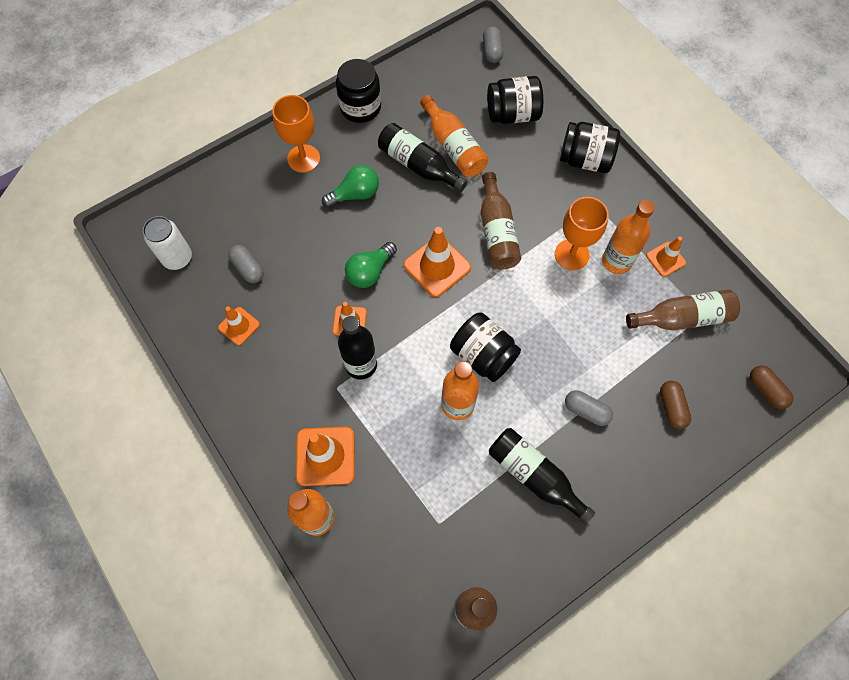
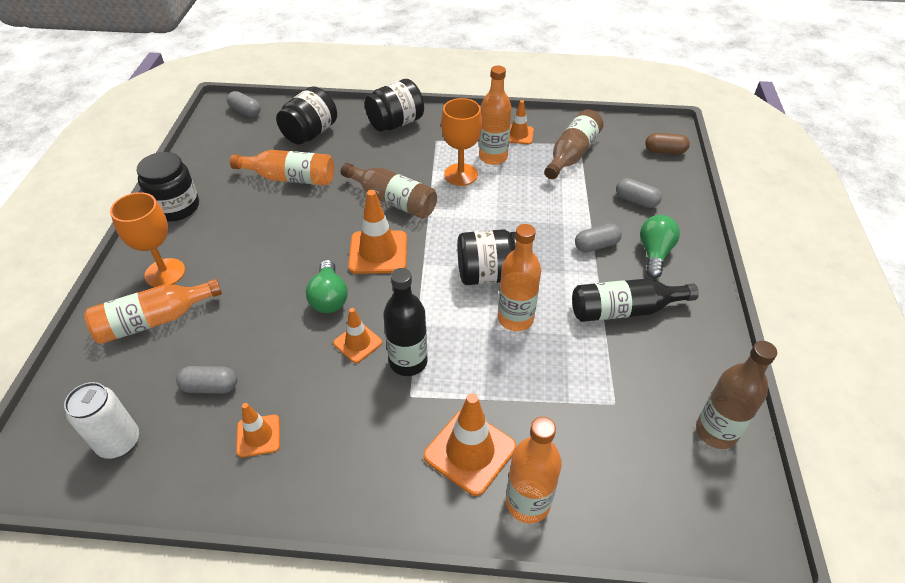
camera: 50 degrees left, 20 degrees down
(265, 191) = (154, 320): none -> orange bottle
(355, 194) = (247, 261): green light bulb -> green light bulb (654, 253)
(418, 165) = (277, 207): black bottle -> none
(671, 407) = (636, 201): brown capsule -> grey capsule

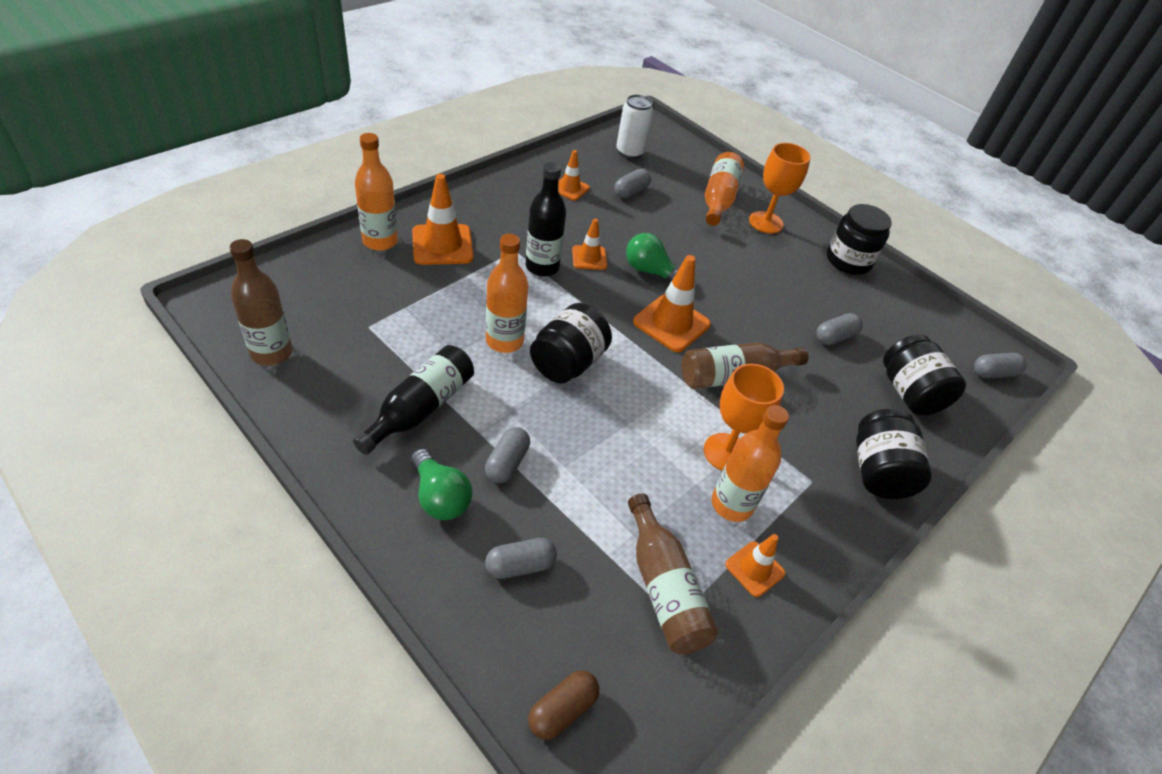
camera: 125 degrees right, 0 degrees up
(290, 178) = (835, 337): orange bottle -> grey capsule

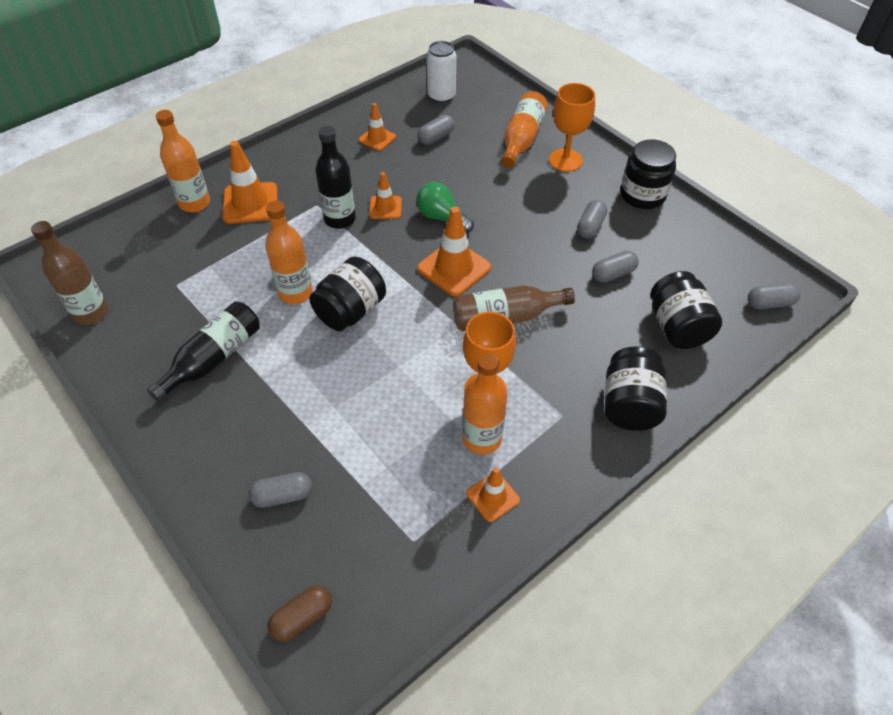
camera: 10 degrees right, 5 degrees up
(440, 497) = (221, 437): green light bulb -> none
(507, 463) = (283, 405): grey capsule -> grey capsule (590, 226)
(664, 588) = (406, 514): brown bottle -> none

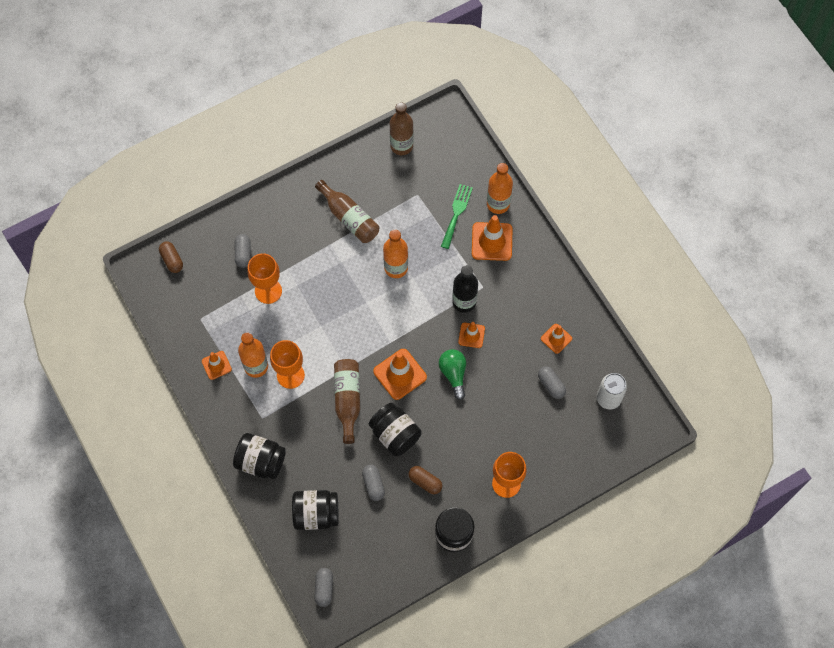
camera: 100 degrees right, 15 degrees up
(208, 241) = (456, 213): none -> green fork
(213, 358) = (349, 218): black bottle -> brown bottle
(349, 445) = (268, 291): none -> orange goblet
(350, 311) = (373, 301): black jar -> black jar (395, 434)
(441, 217) = (453, 374): green light bulb -> green light bulb turned 60 degrees counterclockwise
(522, 139) = (539, 454): orange bottle -> none
(590, 226) = (425, 482): grey capsule -> brown capsule

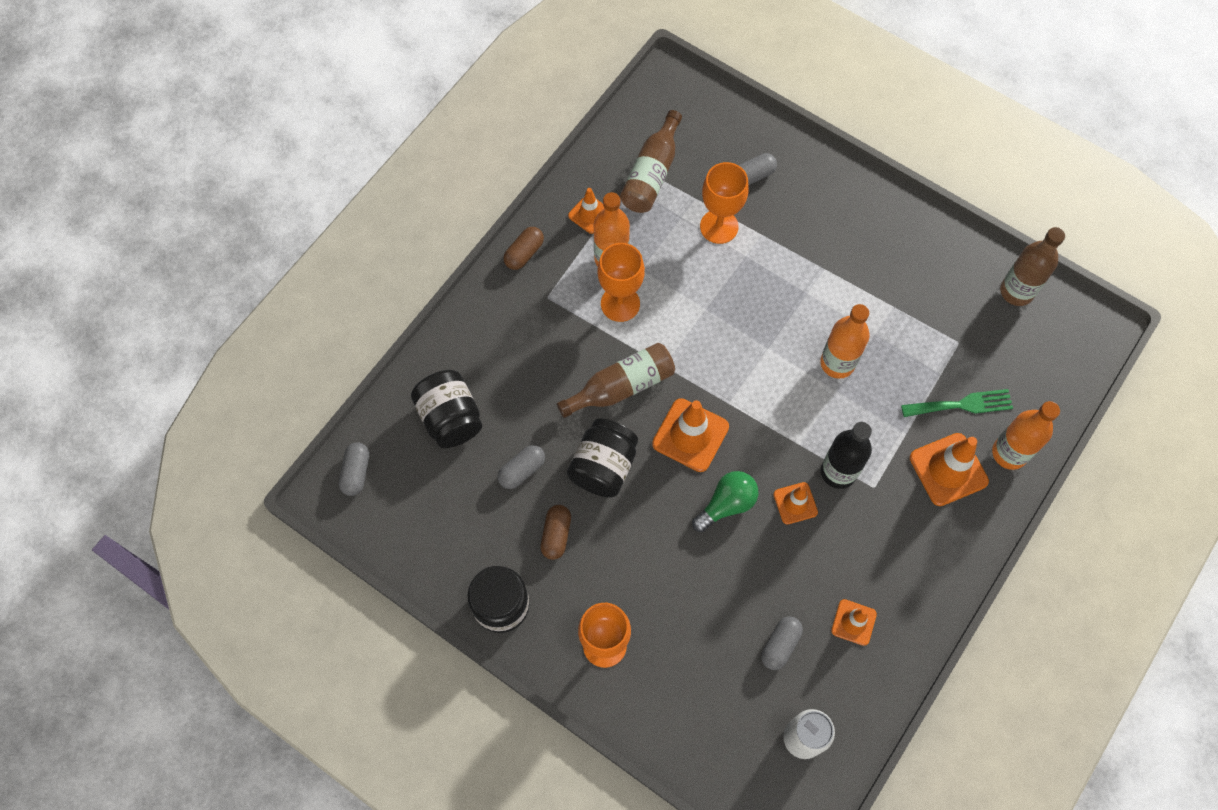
camera: 65 degrees right, 0 degrees up
(172, 260) = (699, 103): brown capsule -> brown capsule (524, 253)
(261, 461) = (489, 321): black jar -> none
(324, 588) = (356, 472): grey capsule -> grey capsule turned 60 degrees counterclockwise
(349, 218) = (874, 274): brown bottle -> brown bottle (651, 174)

